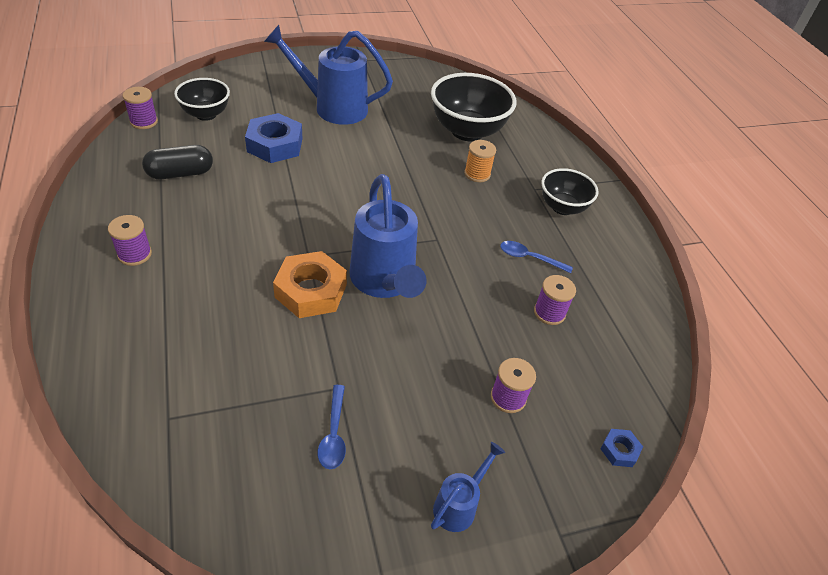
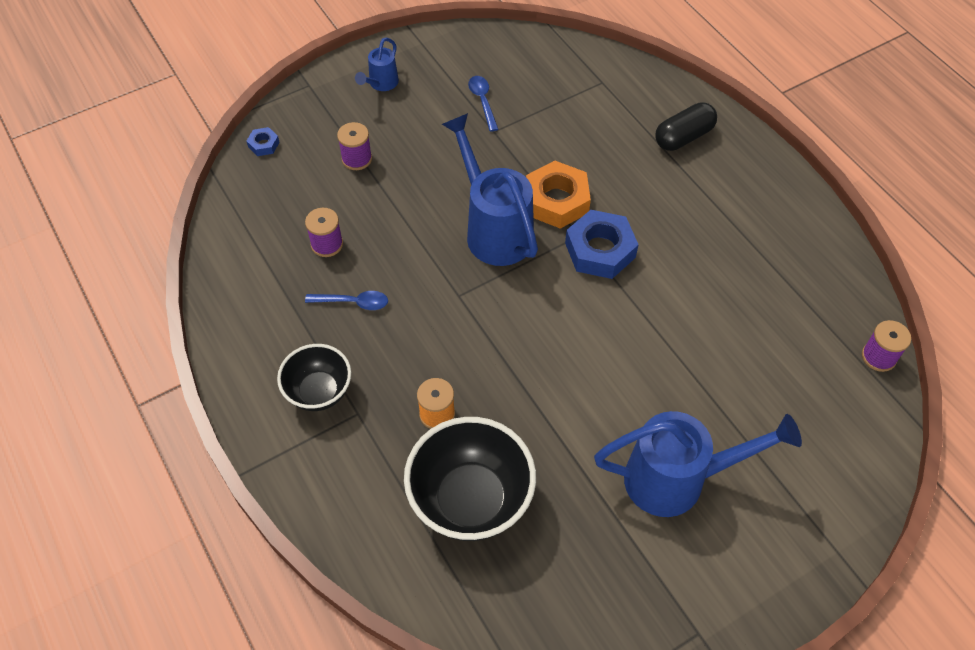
camera: 170 degrees right, 10 degrees up
(135, 254) = (731, 189): purple spool -> none
(180, 173) = (771, 292): black capsule -> black capsule (683, 137)
(206, 114) = (823, 398): black bowl -> none
(275, 145) = (704, 374): blue nut -> blue nut (600, 250)

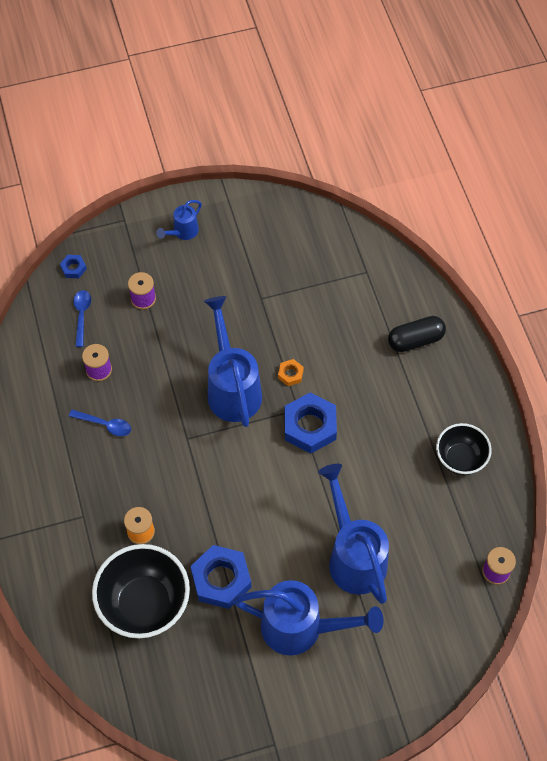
camera: 15 degrees right, 5 degrees up
(319, 392) = (59, 492): black bowl -> black bowl (460, 459)
(483, 101) = (261, 268): blue spoon -> blue spoon (82, 315)
(556, 201) = (290, 374): orange nut -> orange nut, size x0.47
(557, 446) = (221, 579): none -> blue nut
(707, 380) = (353, 556): none -> blue watering can

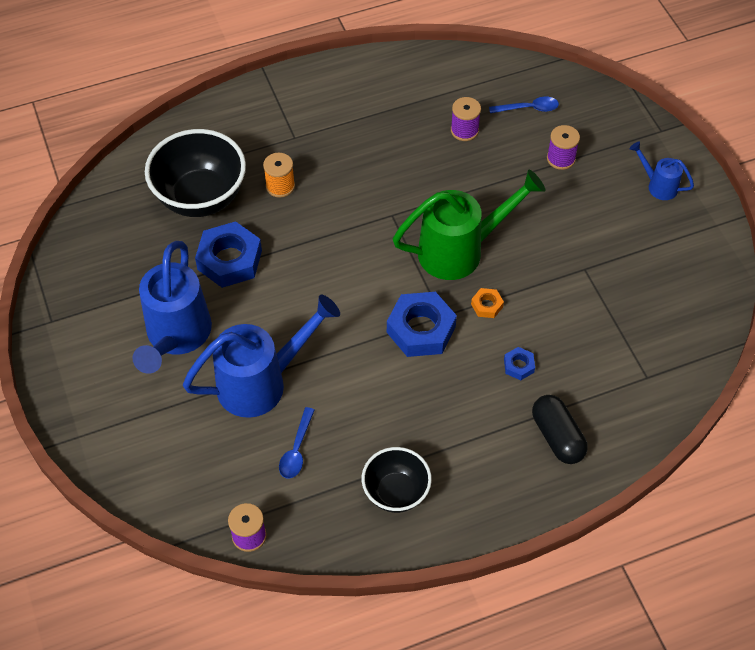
camera: 85 degrees right, 5 degrees down
(73, 268) = (586, 94): blue nut -> blue nut (518, 366)
(105, 425) = (400, 143): blue spoon -> blue spoon (296, 450)
(232, 388) = (460, 250): blue watering can -> green watering can

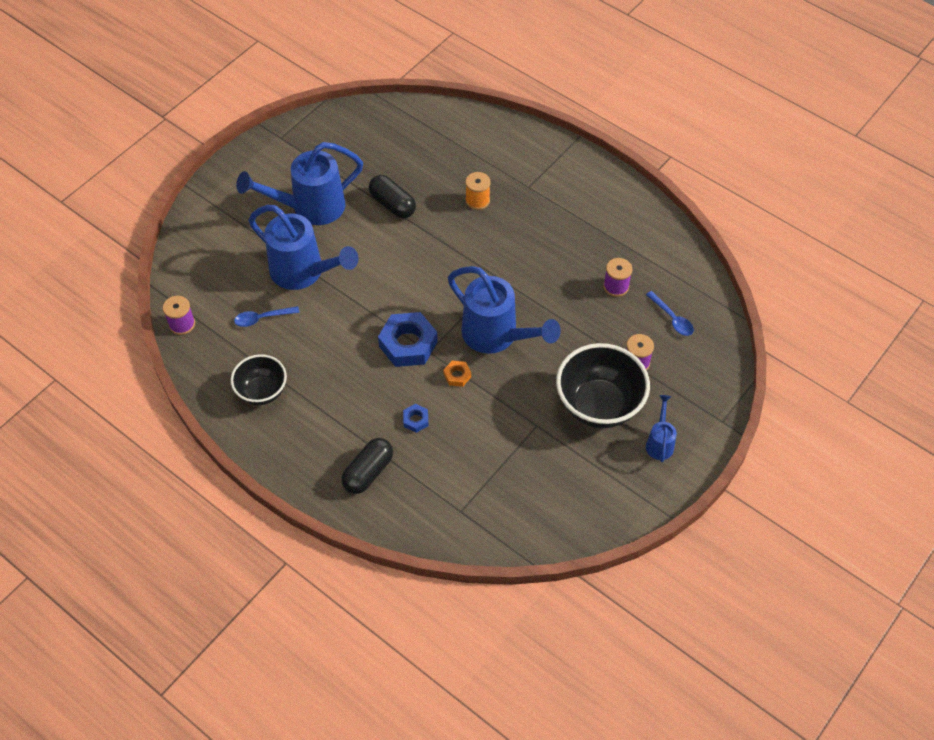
camera: 60 degrees right, 0 degrees up
(201, 198) = (434, 162): black bowl -> black bowl (599, 405)
(229, 260) = (392, 204): blue nut -> black capsule
(460, 250) = (496, 336): green watering can -> blue watering can

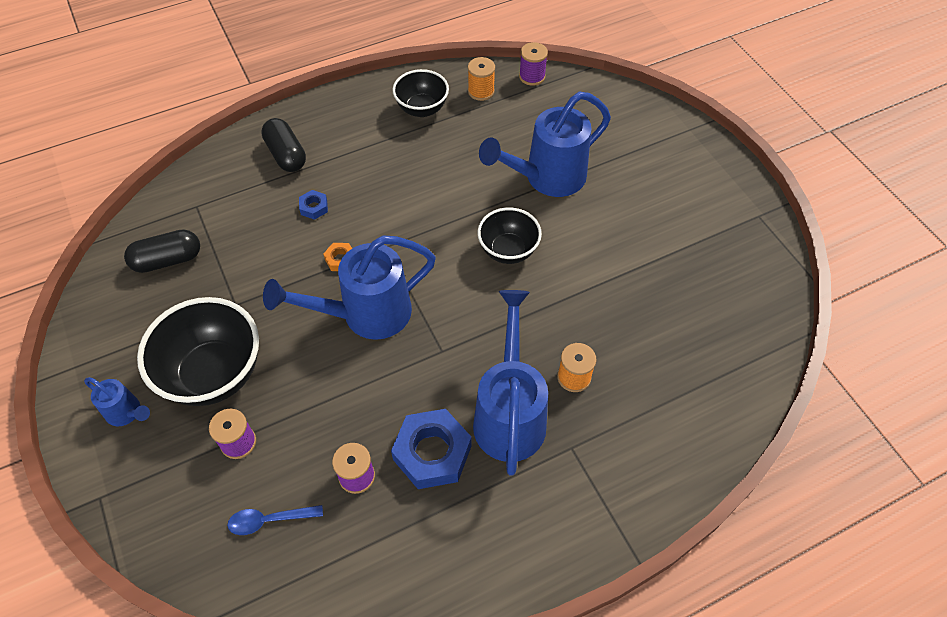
camera: 115 degrees right, 0 degrees up
(219, 355) = (481, 91): none -> orange spool
(262, 318) = (506, 131): blue spoon -> none
(310, 208) = (636, 210): blue watering can -> blue watering can (509, 414)
(391, 272) = (508, 251): none -> black bowl
(392, 204) = (607, 286): black capsule -> black capsule (167, 260)
(408, 344) = (405, 232): blue nut -> blue nut (432, 453)

